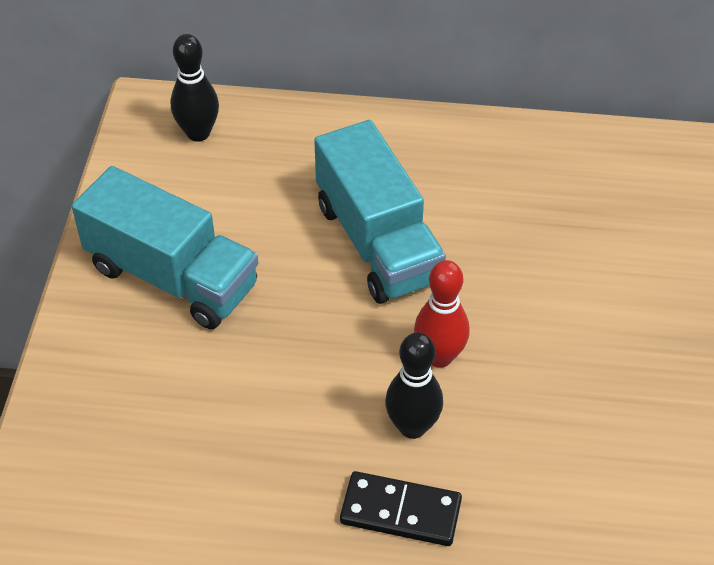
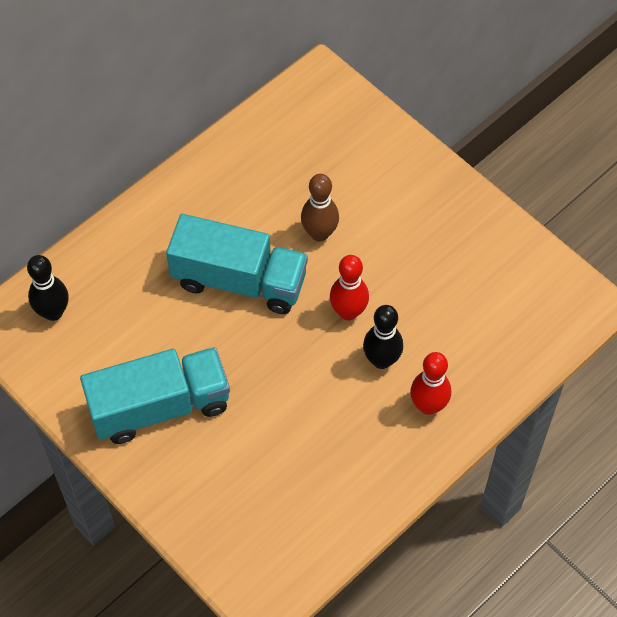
camera: 50 degrees left, 10 degrees up
(401, 511) = (428, 406): black domino -> red bowling pin
(504, 269) = (319, 233): none -> brown bowling pin

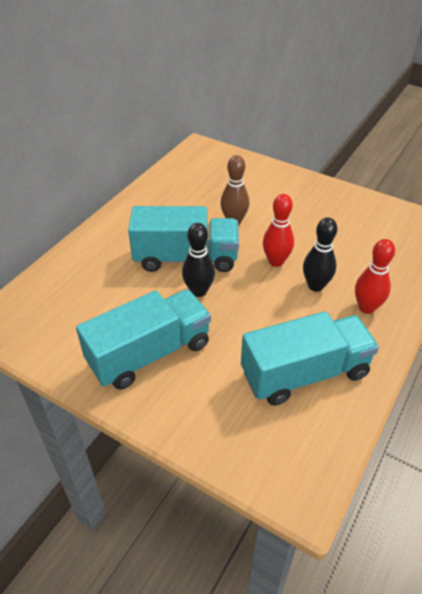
camera: 15 degrees left, 15 degrees down
(53, 312) = (40, 305): black bowling pin -> black bowling pin (199, 291)
(319, 473) = (304, 373): none -> turquoise truck

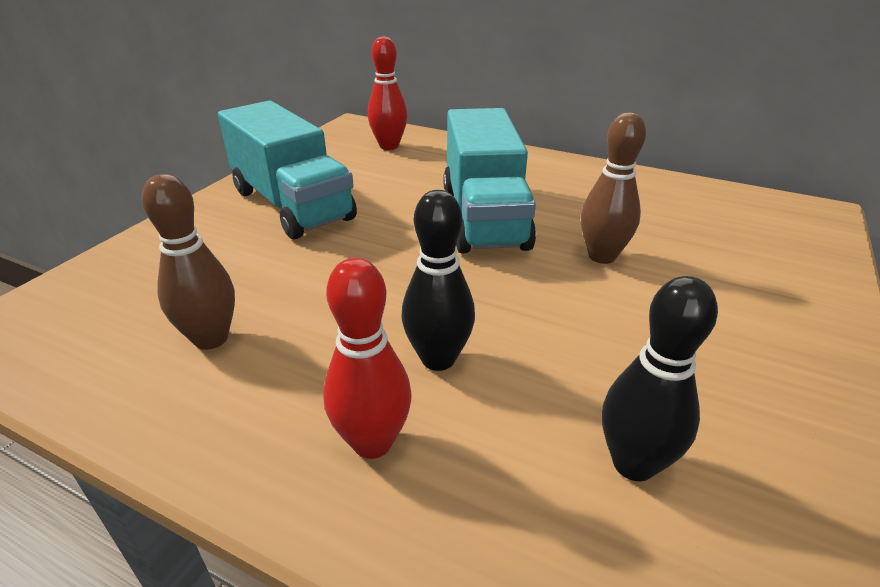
camera: 85 degrees right, 10 degrees down
(199, 291) = (410, 231): black bowling pin -> black bowling pin (633, 463)
(276, 261) = (501, 306): red bowling pin -> red bowling pin (389, 146)
(304, 373) = (211, 338): turquoise truck -> brown bowling pin

